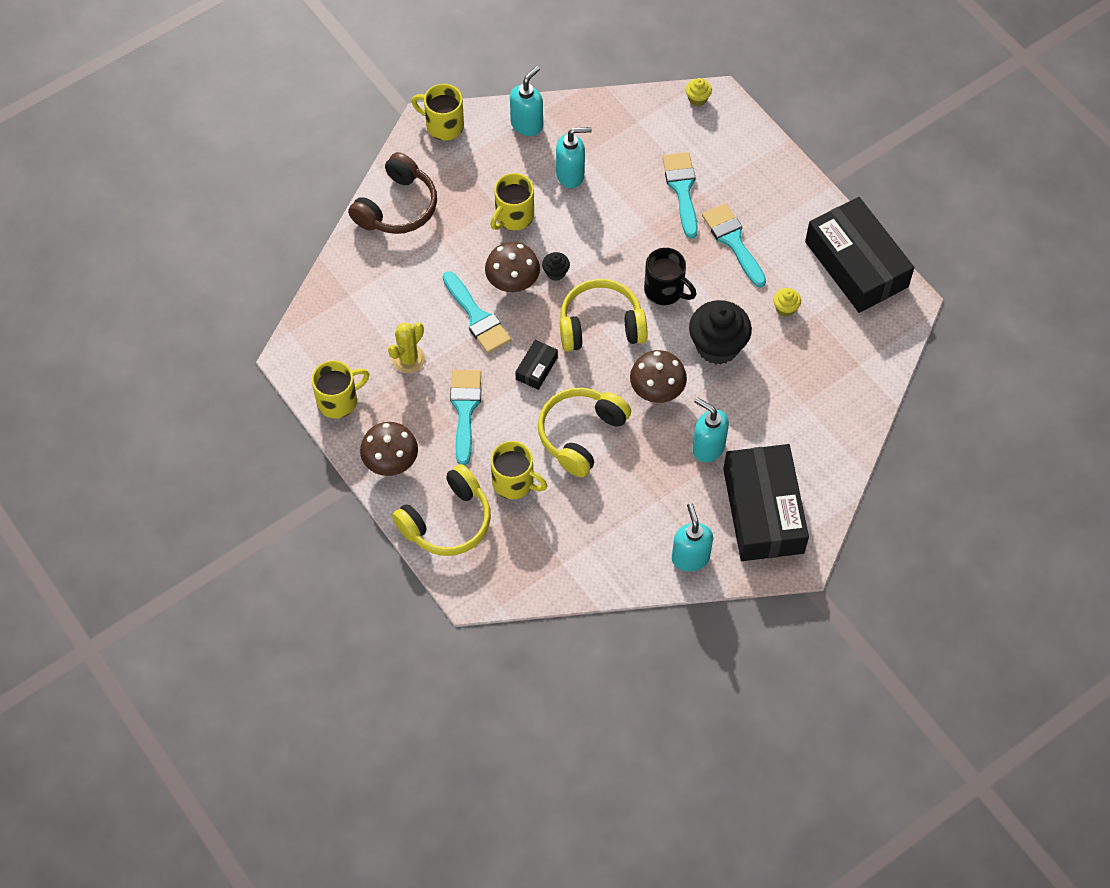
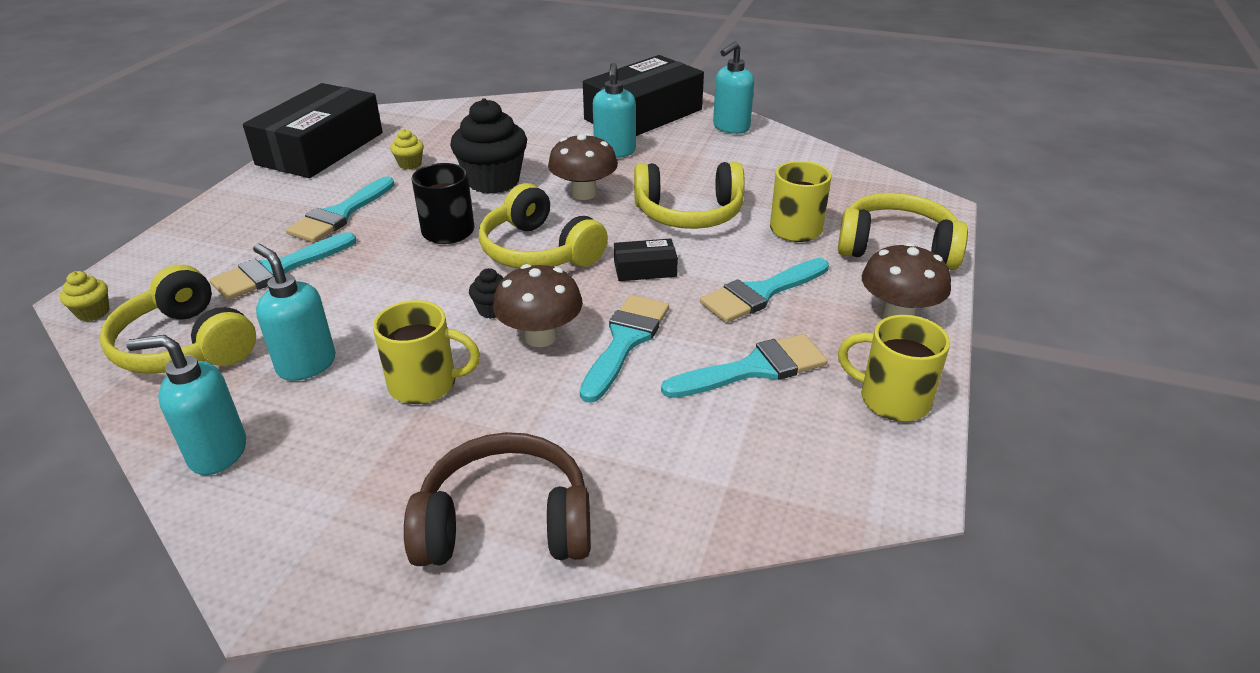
camera: 125 degrees left, 25 degrees down
(408, 359) = (754, 369): yellow cactus -> turquoise brush
(443, 125) = (269, 561): yellow mug -> none
(630, 131) = (186, 345): none -> yellow headphones

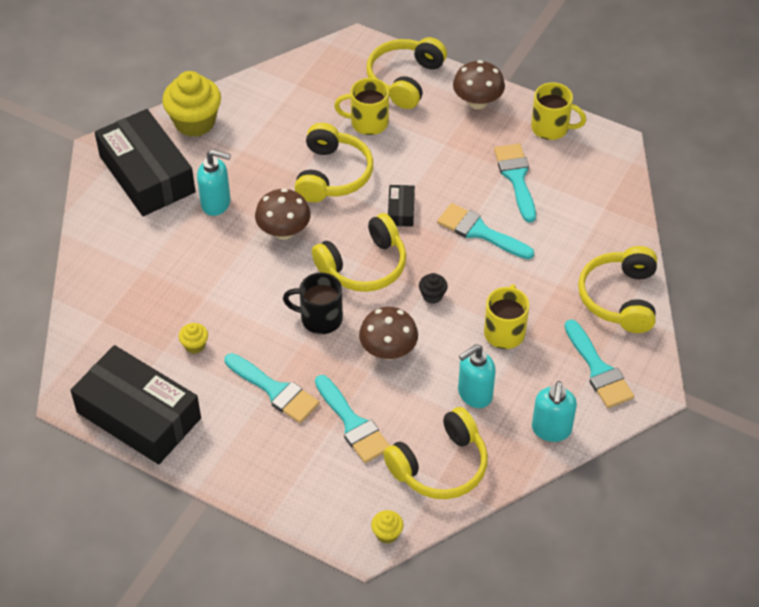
camera: 80 degrees left, 15 degrees up
(493, 181) = (246, 288): black cupcake -> none
(505, 523) = (620, 298): brown headphones -> yellow headphones
(540, 337) = (467, 273): brown mushroom -> brown mushroom (388, 350)
(730, 127) = (194, 122): turquoise soap dispenser -> yellow cupcake
(760, 293) = (442, 158): turquoise brush -> turquoise brush (598, 370)
(892, 399) = (551, 128): yellow mug -> yellow mug turned 105 degrees counterclockwise

